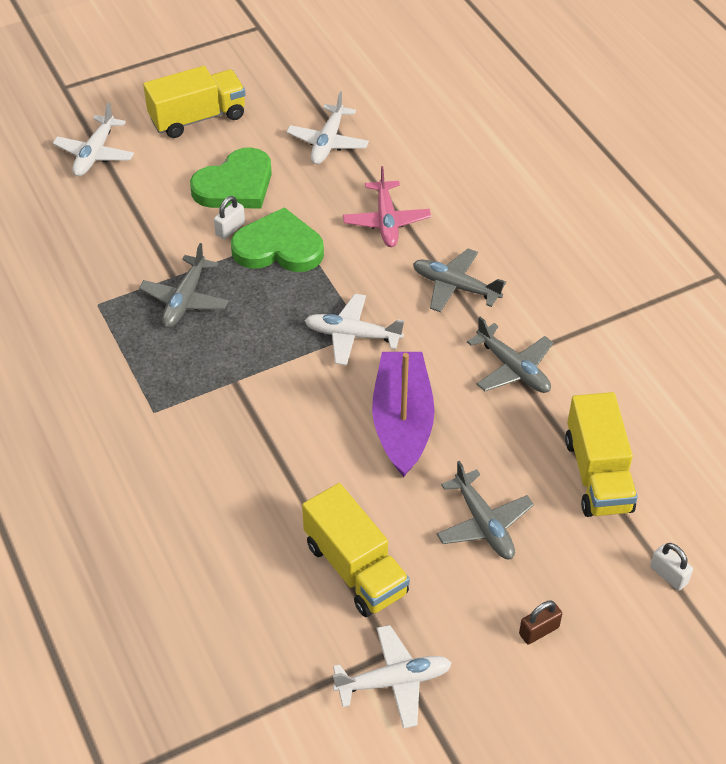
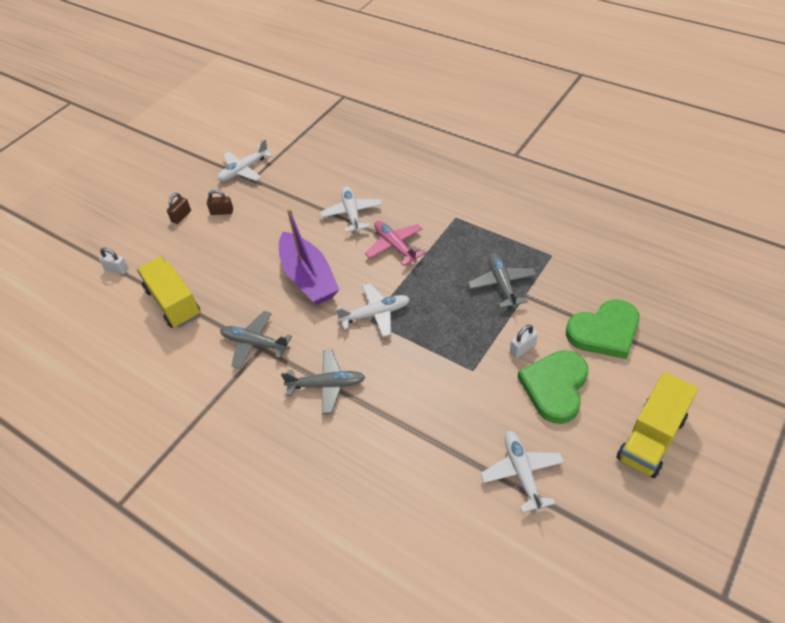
camera: 155 degrees right, 0 degrees up
(95, 154) = (686, 358): white plane -> white plane (352, 213)
(230, 229) = (522, 348): white padlock -> white padlock turned 45 degrees clockwise
(278, 247) = (476, 351): green heart -> green heart (604, 332)
(355, 568) = (289, 200): yellow truck -> none
(386, 221) = (414, 416): pink plane -> pink plane (395, 246)
(470, 603) = (222, 212): none -> brown padlock
(483, 523) = (232, 248): grey plane -> none

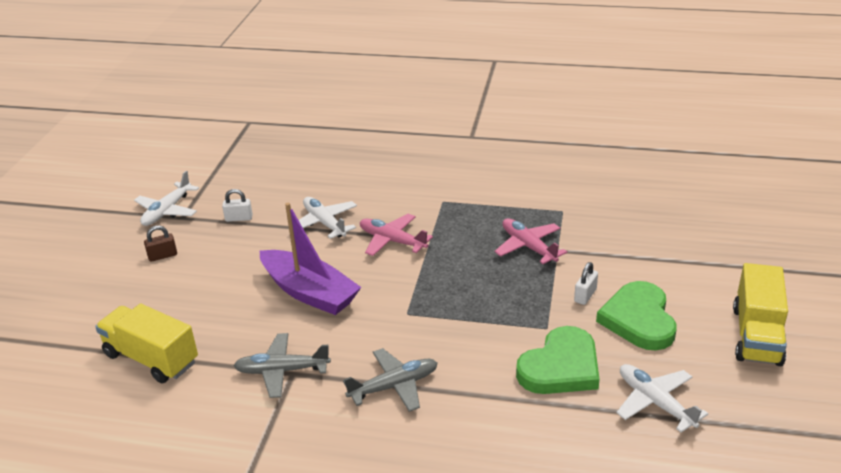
camera: 25 degrees left, 15 degrees down
(117, 269) = (52, 344): white padlock -> white padlock (239, 218)
(181, 216) = (111, 272): brown padlock -> none
(375, 314) = (409, 306): white plane -> none
(502, 284) = (528, 247): grey plane -> pink plane
(604, 332) = (655, 261): green heart -> green heart (560, 367)

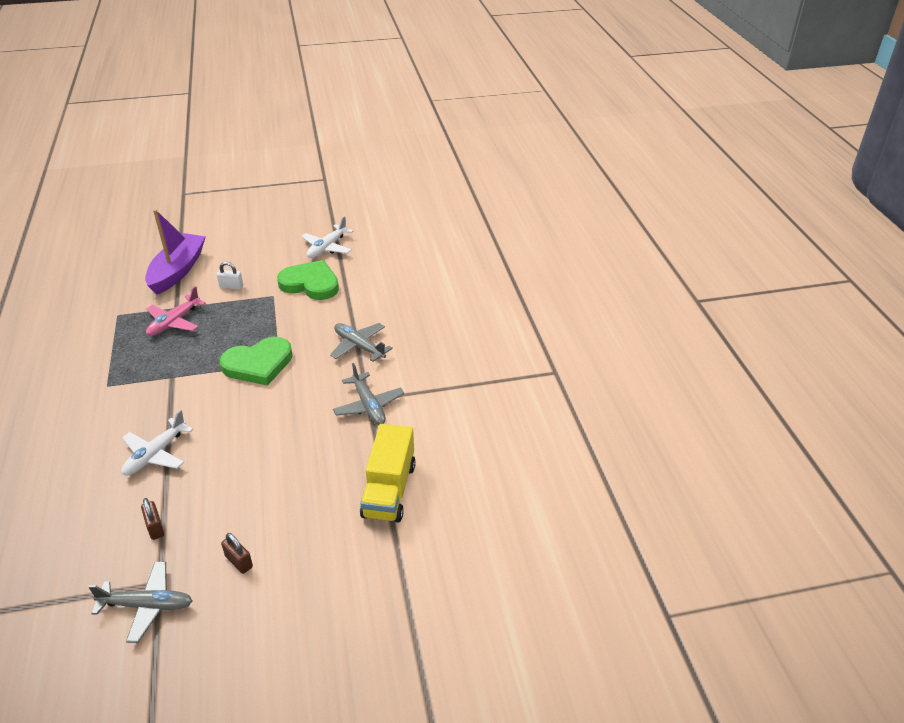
camera: 115 degrees left, 5 degrees up
(167, 211) = (147, 606): white plane -> grey plane
(239, 218) = (155, 527): white padlock -> brown padlock
(310, 292) = (268, 425): purple boat -> purple boat (177, 271)
(392, 241) = (179, 399): pink plane -> none
(639, 319) = (251, 262): green heart -> green heart (258, 364)
(756, 335) = (253, 222): yellow truck -> none

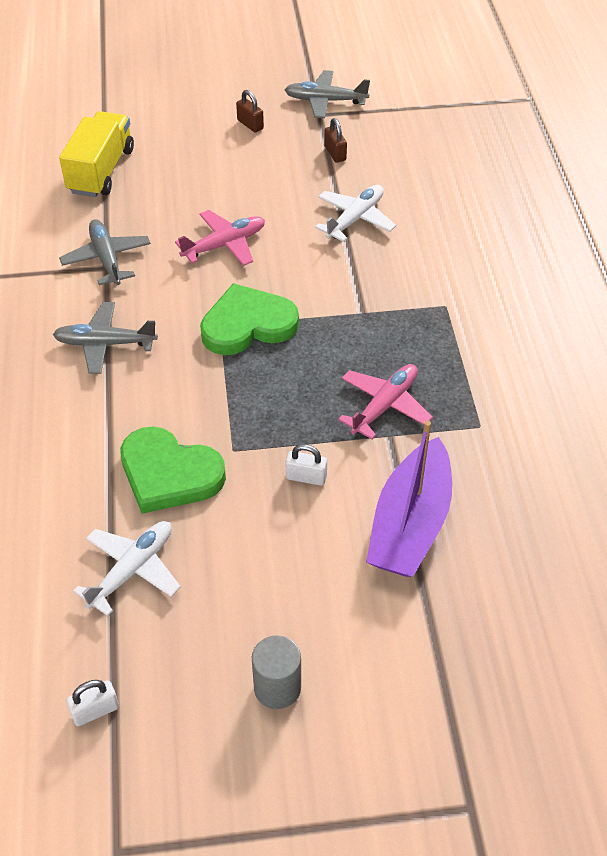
camera: 175 degrees left, 10 degrees up
(257, 217) = (277, 687): none -> grey cylinder
(273, 423) = (224, 245): none -> pink plane
(338, 208) = (95, 711): none -> white padlock
(359, 346) = (105, 344): grey plane -> grey plane turned 135 degrees clockwise

